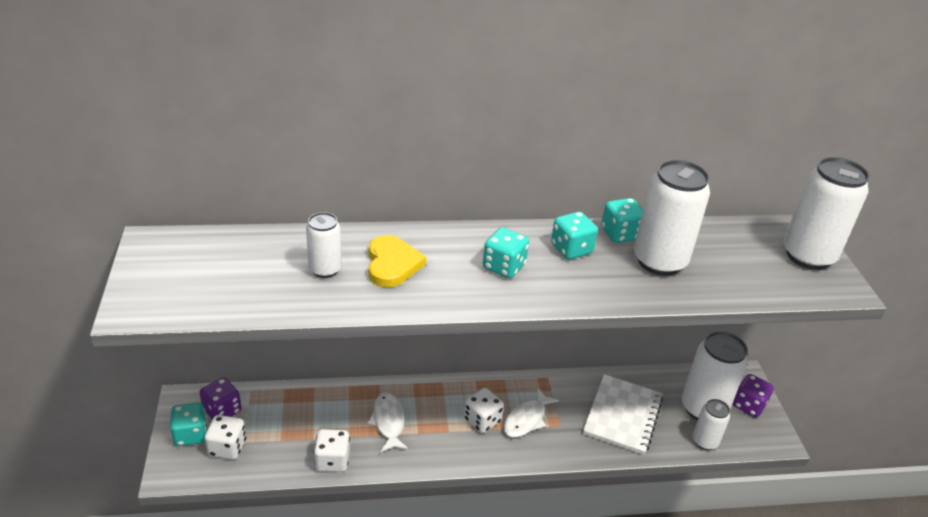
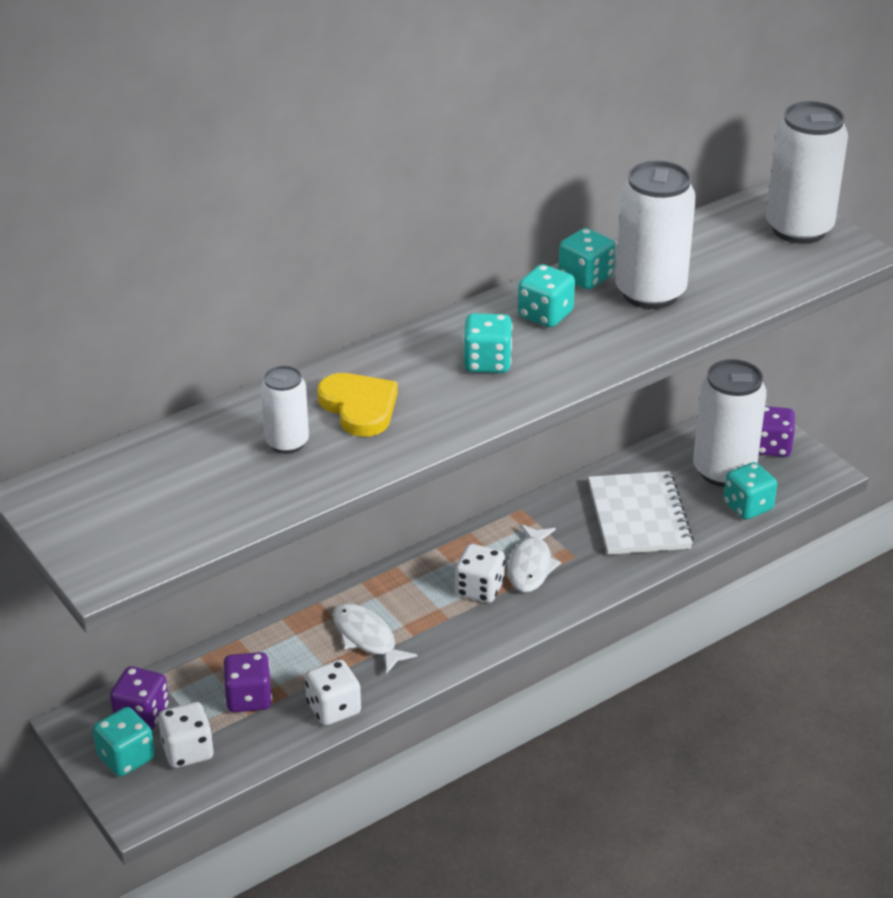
camera: 25 degrees left, 0 degrees up
(289, 429) = (249, 698): none -> purple dice
(705, 441) = (748, 506): white can -> turquoise dice

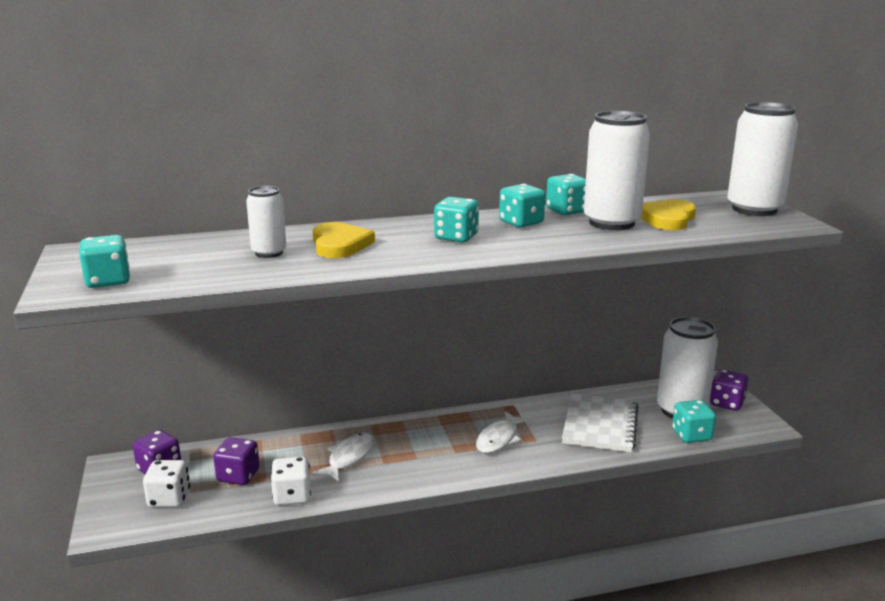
camera: 20 degrees right, 15 degrees down
(126, 757) = (125, 493): turquoise dice -> turquoise dice (108, 281)
(367, 638) = (349, 457): white fish -> white fish turned 45 degrees clockwise
(479, 589) = (452, 445): white dice -> none
(709, 271) = (667, 219): none -> yellow heart

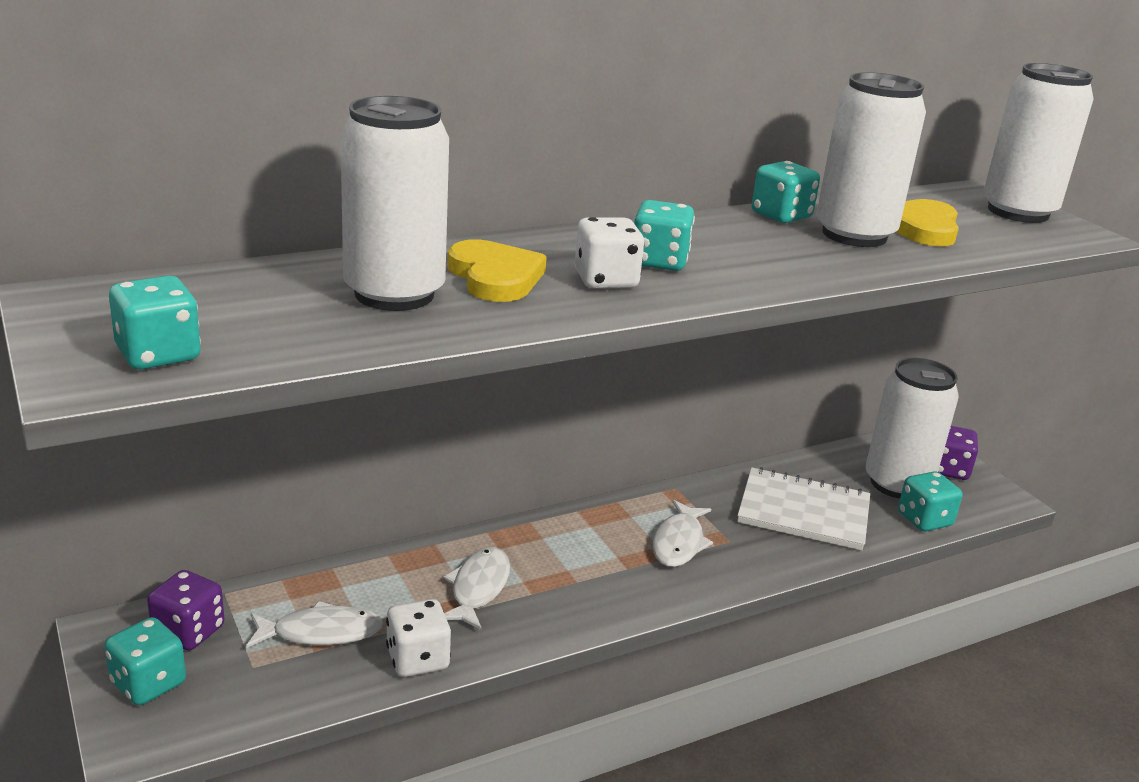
camera: 15 degrees left, 5 degrees up
(169, 499) = (225, 681): white dice -> white dice (606, 280)
(238, 476) = (321, 632): purple dice -> white fish
(269, 253) = (394, 294): white can -> white can, size x1.81
(521, 223) = (732, 235): turquoise dice -> turquoise dice (148, 683)
(600, 425) = (803, 512): white notebook -> white notebook turned 75 degrees counterclockwise

